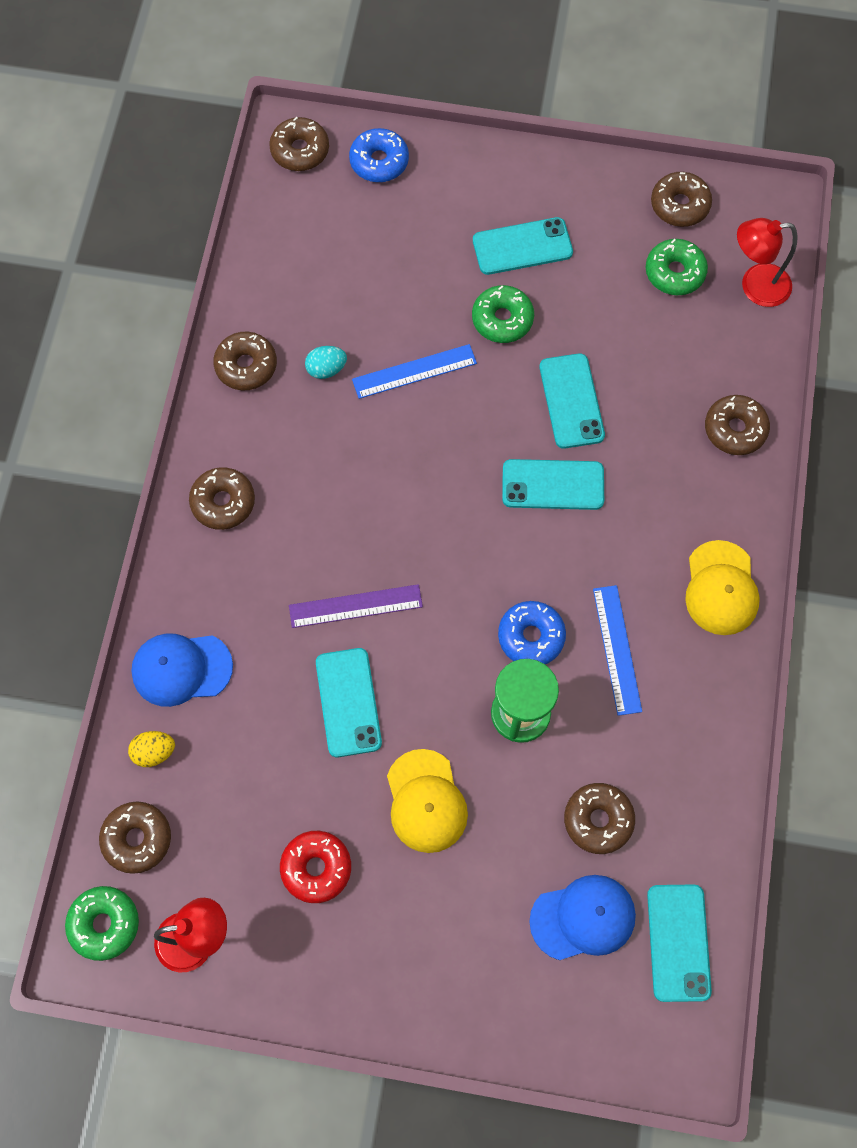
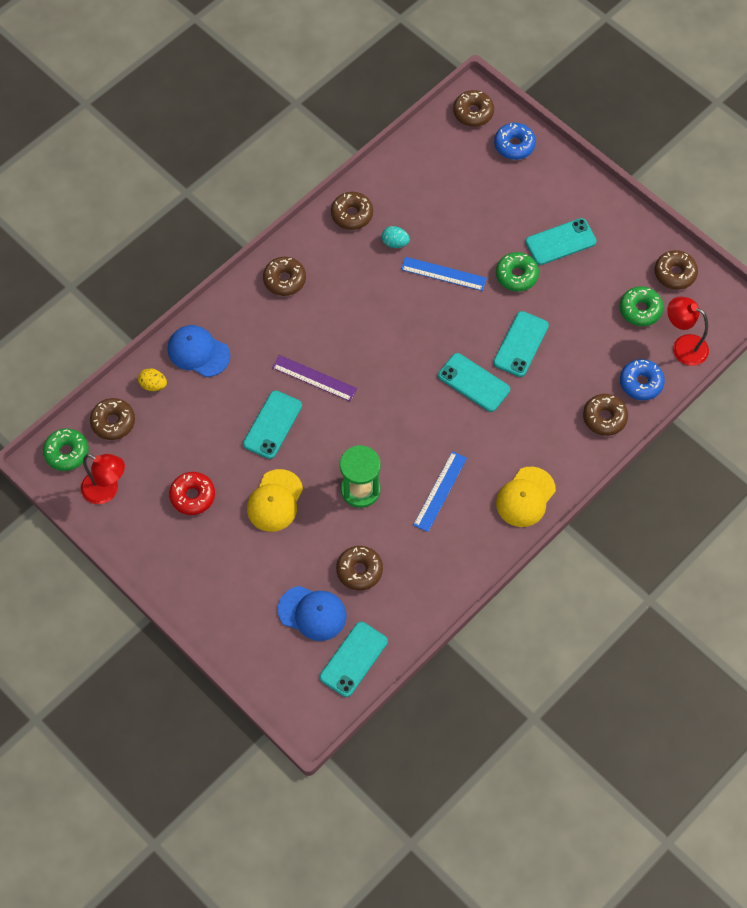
camera: 35 degrees right, 5 degrees down
(522, 247) = (560, 242): turquoise phone -> turquoise phone turned 45 degrees counterclockwise
(531, 637) = (397, 454): blue donut -> blue donut (641, 383)

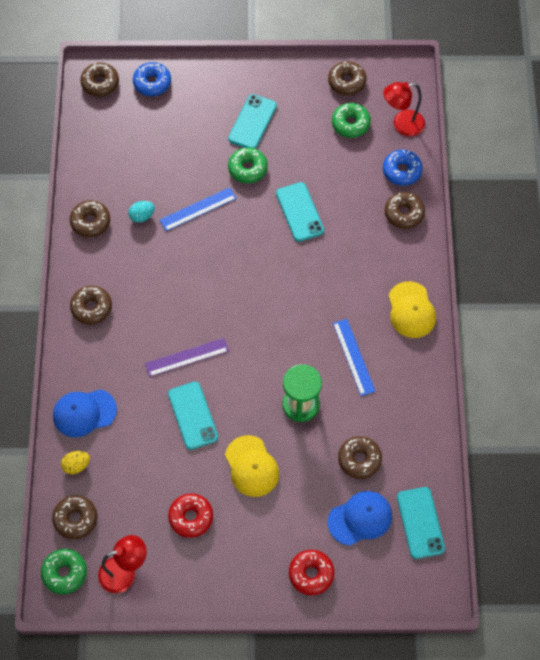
camera: 45 degrees left, 0 degrees up
(233, 617) = (311, 574): none -> red donut
(474, 382) = (297, 264): turquoise phone -> none

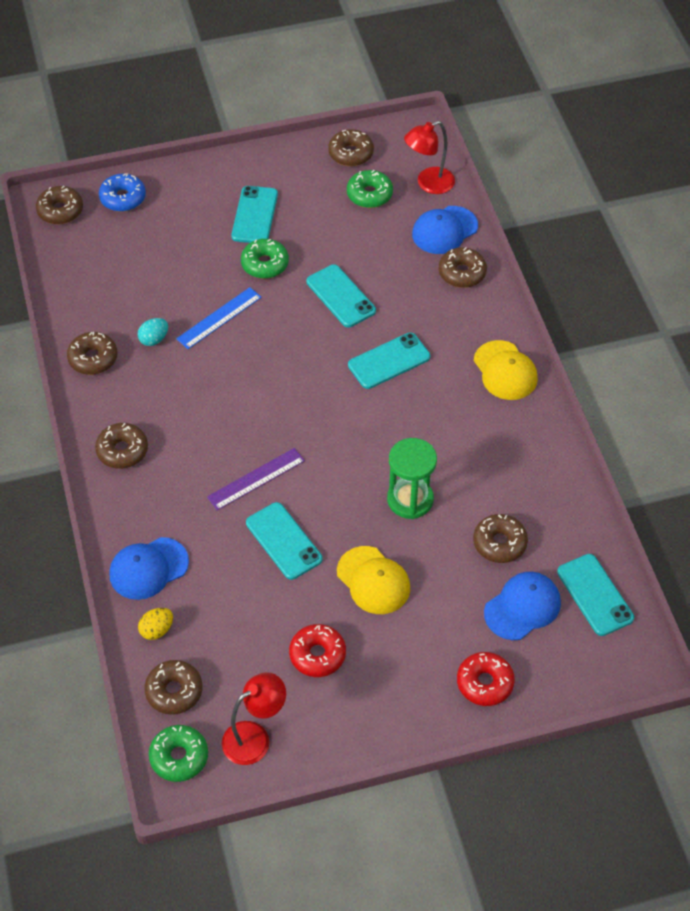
camera: 15 degrees left, 10 degrees down
(321, 279) = (389, 361): none -> turquoise phone
(353, 357) = (455, 434): blue ruler -> none
(402, 171) = (444, 230): blue donut -> blue cap

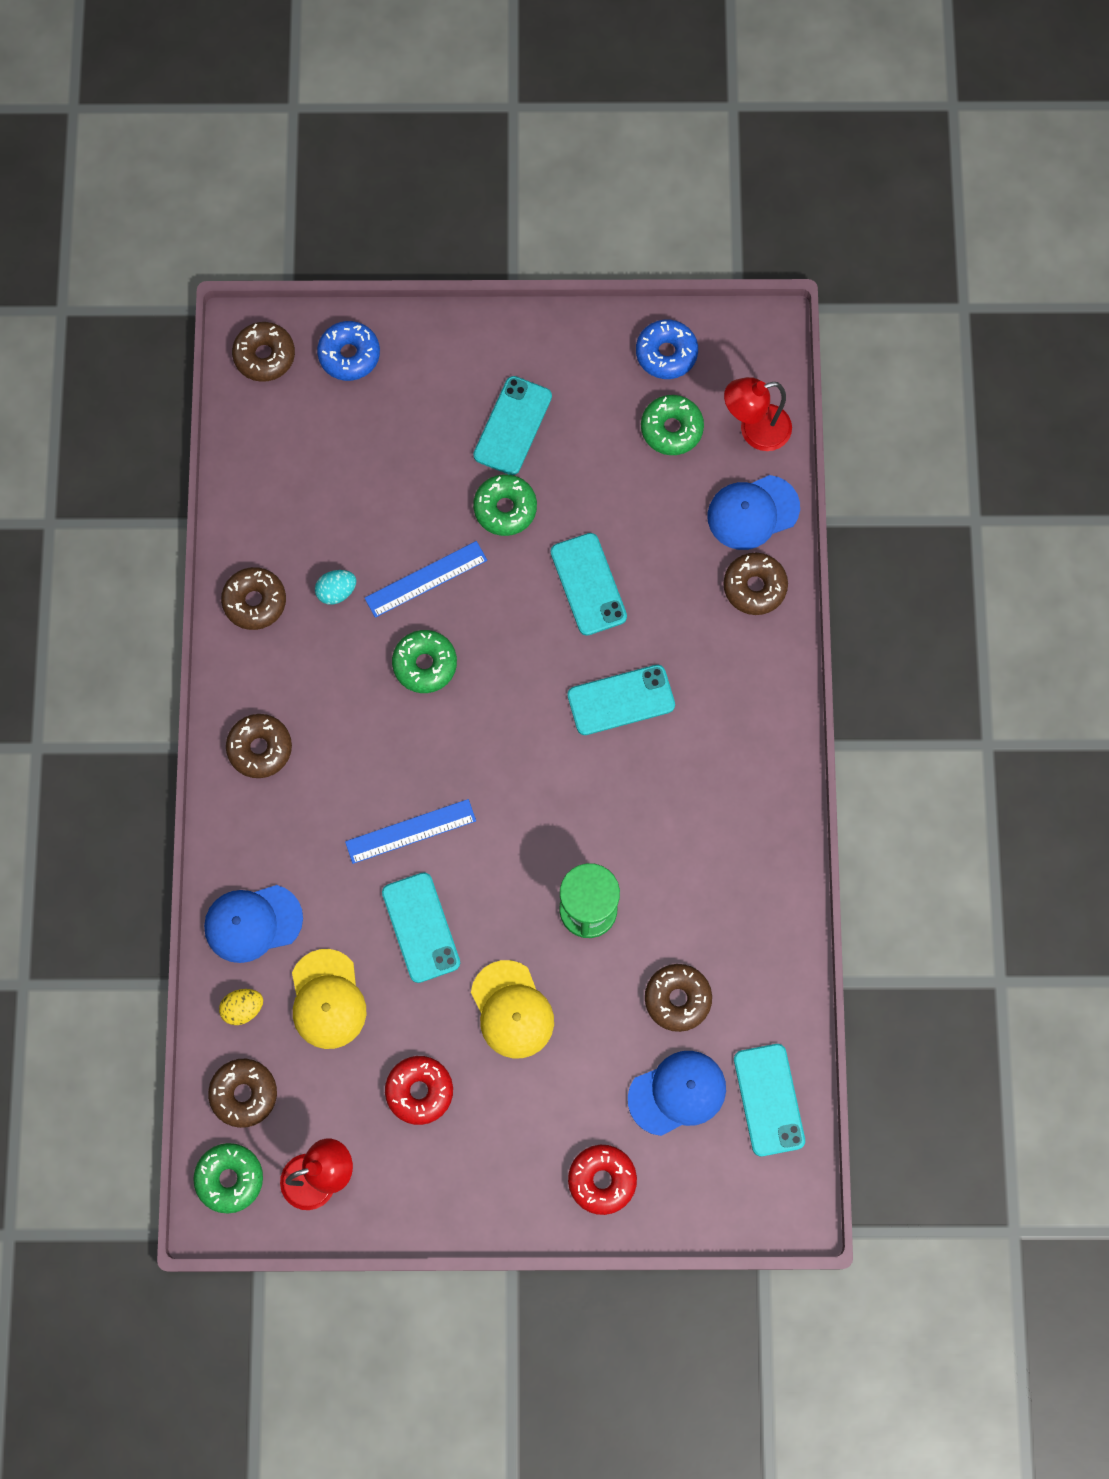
camera: 15 degrees right, 20 degrees up
(234, 370) = (425, 664): none -> green donut
(256, 479) = (410, 831): purple ruler -> blue ruler
(351, 153) = (666, 353): brown donut -> blue donut
(505, 371) = (762, 752): yellow cap -> yellow cap (327, 999)

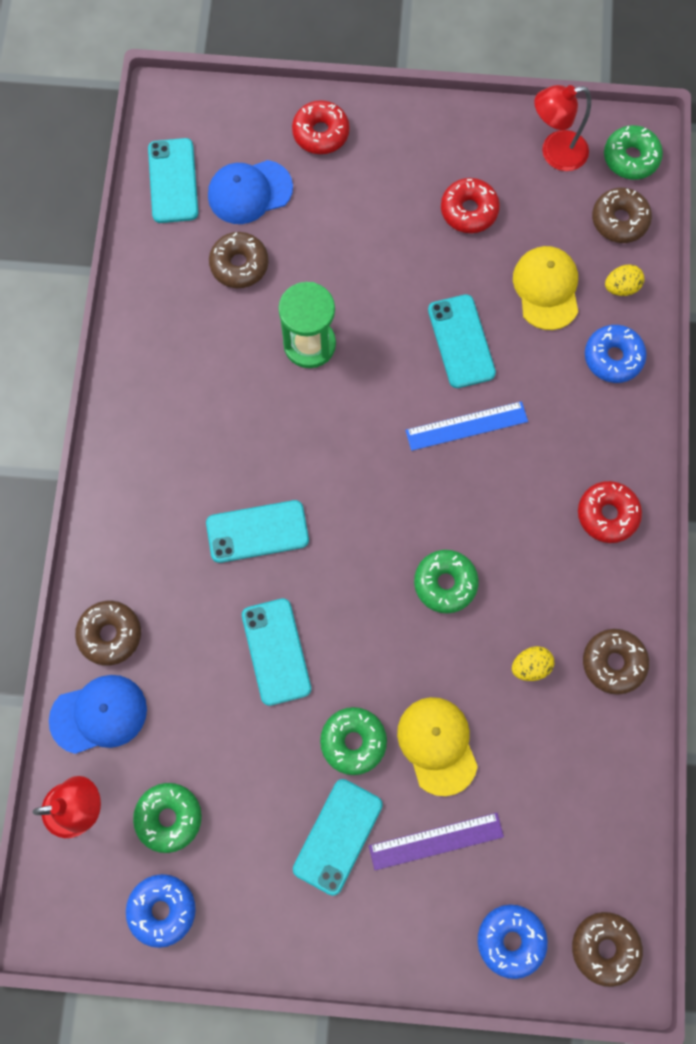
camera: 175 degrees left, 0 degrees up
(253, 923) = (613, 357): blue cap -> blue donut
(260, 748) = (607, 514): brown donut -> red donut
(336, 591) = (530, 666): turquoise egg -> yellow egg
(421, 429) = (436, 841): none -> purple ruler
(426, 579) = (439, 671): blue ruler -> none
(512, 1010) = (384, 267): yellow cap -> yellow cap (437, 745)

